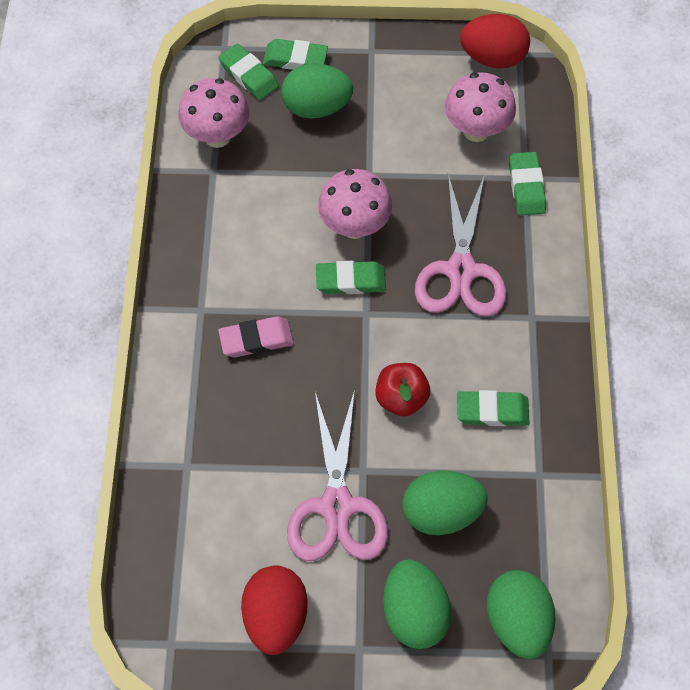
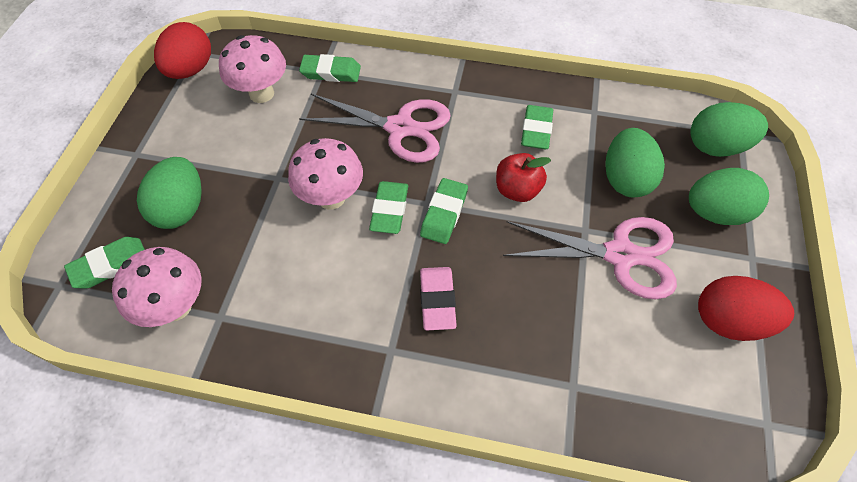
camera: 80 degrees left, 5 degrees down
(295, 59) = (111, 219): green eraser -> green eraser (444, 213)

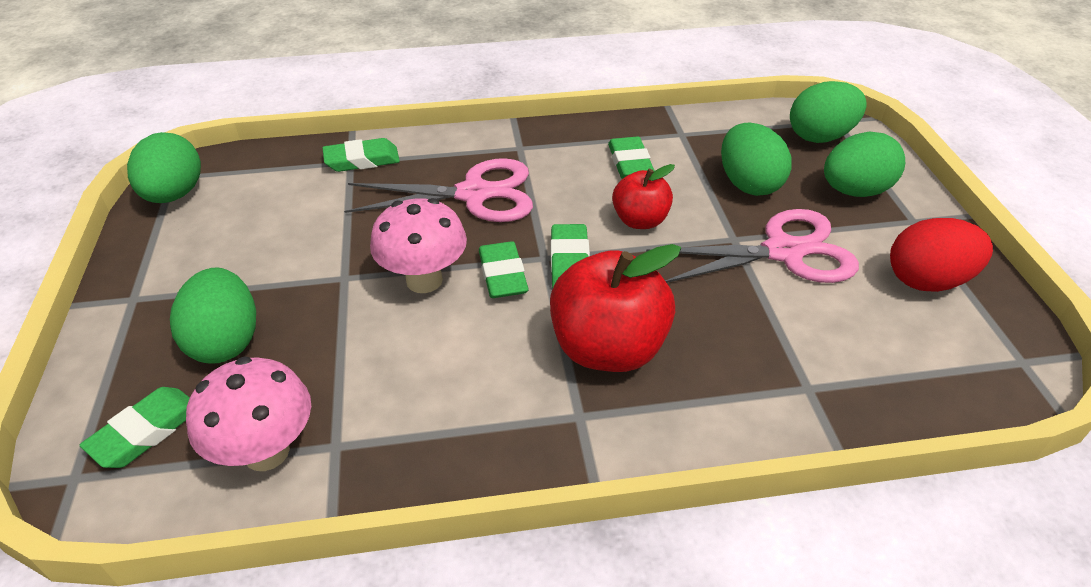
camera: 20 degrees left, 15 degrees down
(191, 70) = (174, 195): red egg -> green egg
(261, 94) = (282, 198): pink mushroom -> none
(437, 300) = (608, 348): pink eraser -> red apple

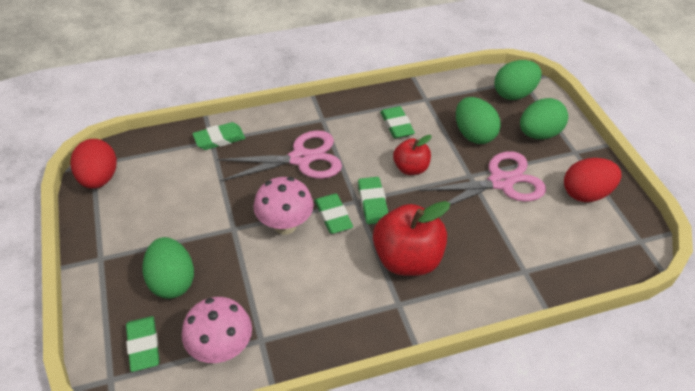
camera: 10 degrees left, 5 degrees up
(146, 431) = (143, 345): green eraser -> green eraser turned 45 degrees counterclockwise
(174, 195) = (99, 178): green egg -> red egg

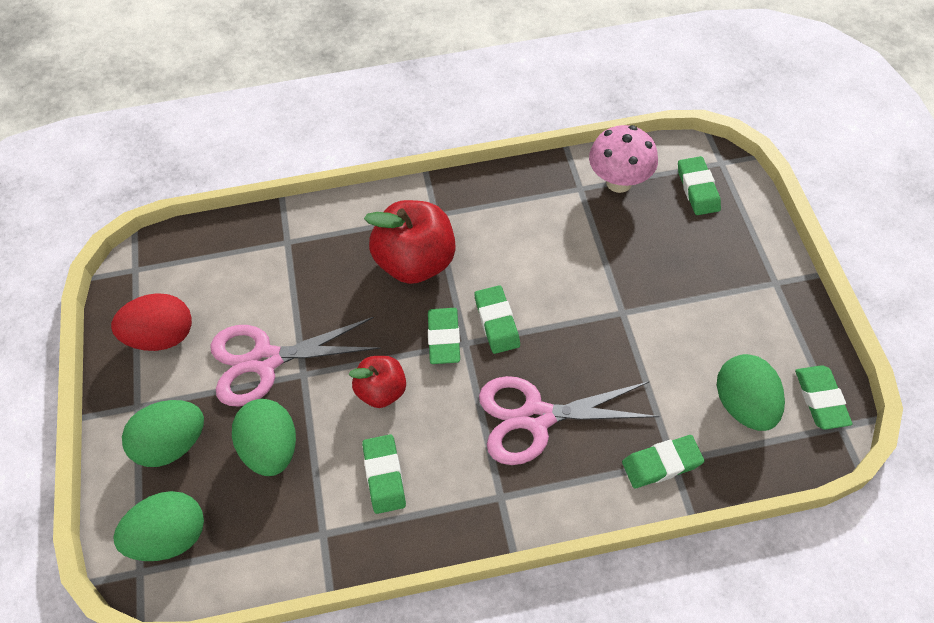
camera: 170 degrees left, 10 degrees up
(99, 178) = (820, 399): red egg -> green eraser
(172, 281) = (684, 251): green egg -> green egg (744, 405)
(285, 225) = (558, 312): pink mushroom -> none

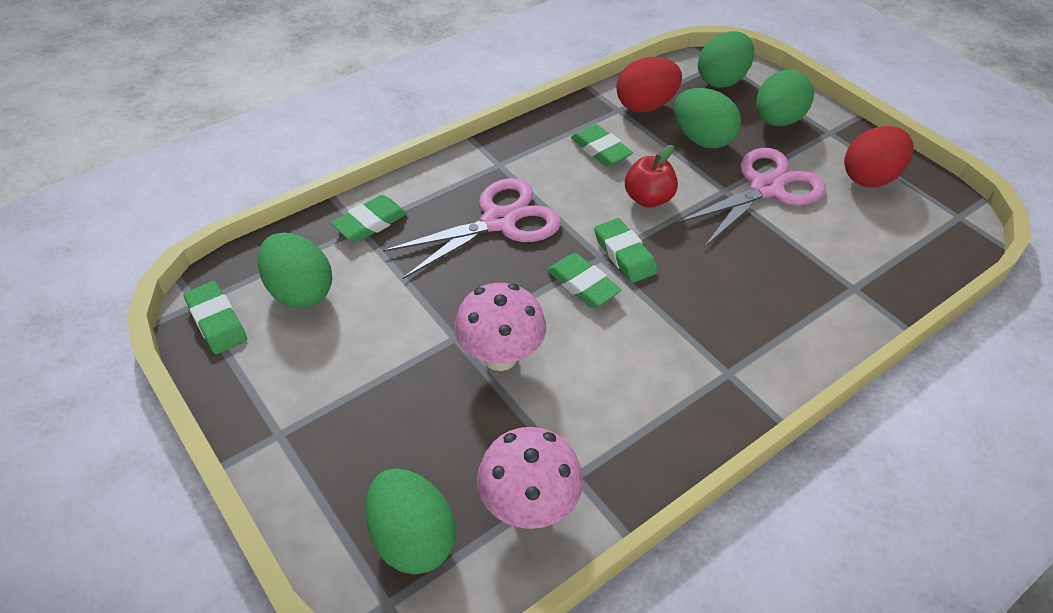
camera: 150 degrees right, 10 degrees down
(289, 527) = (645, 106): none -> red egg
(416, 262) = (707, 313): red apple -> none
(594, 284) = (500, 356): none -> pink mushroom
(697, 189) = (412, 538): green eraser -> green egg

